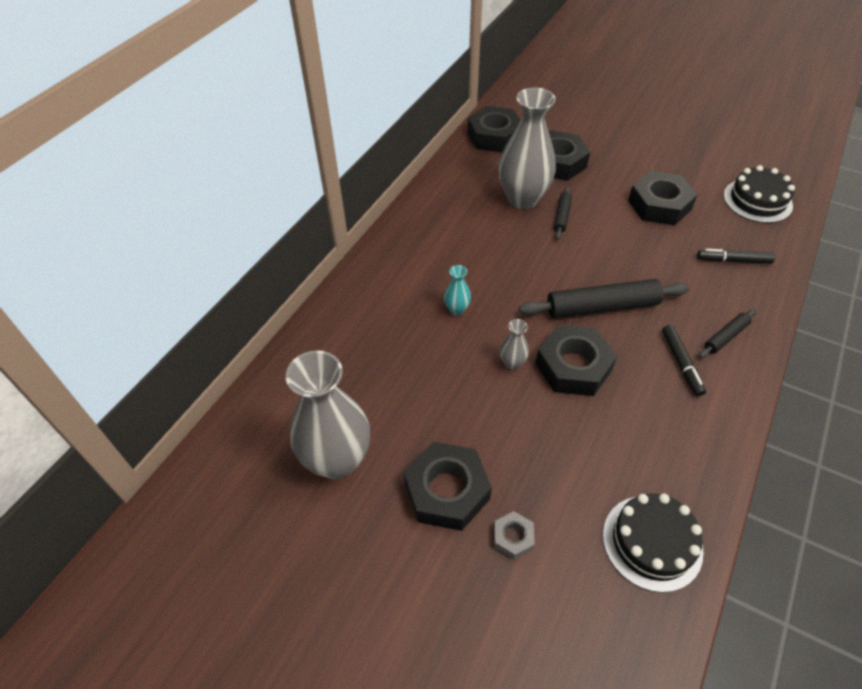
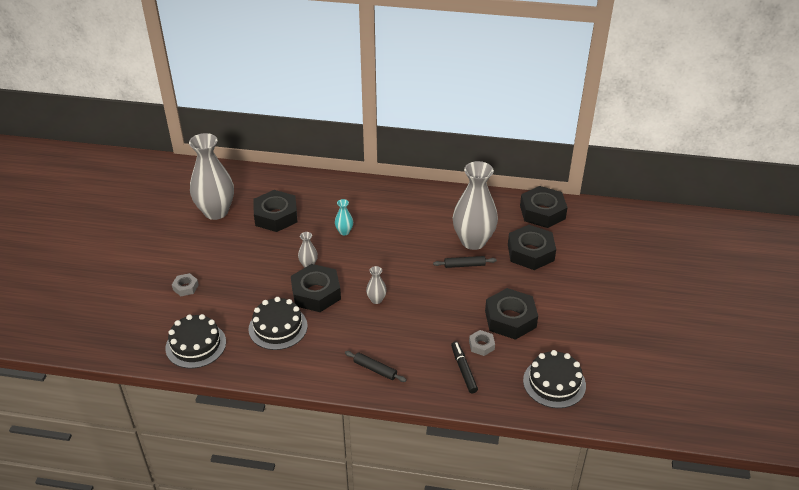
camera: 70 degrees right, 10 degrees down
(447, 491) = (208, 256): black nut -> black nut (276, 216)
(602, 307) = (376, 300): black rolling pin -> grey vase
(632, 424) = (278, 327): none -> black cake
(681, 363) = (339, 346): black marker -> none
(697, 237) = (481, 345): none -> grey nut

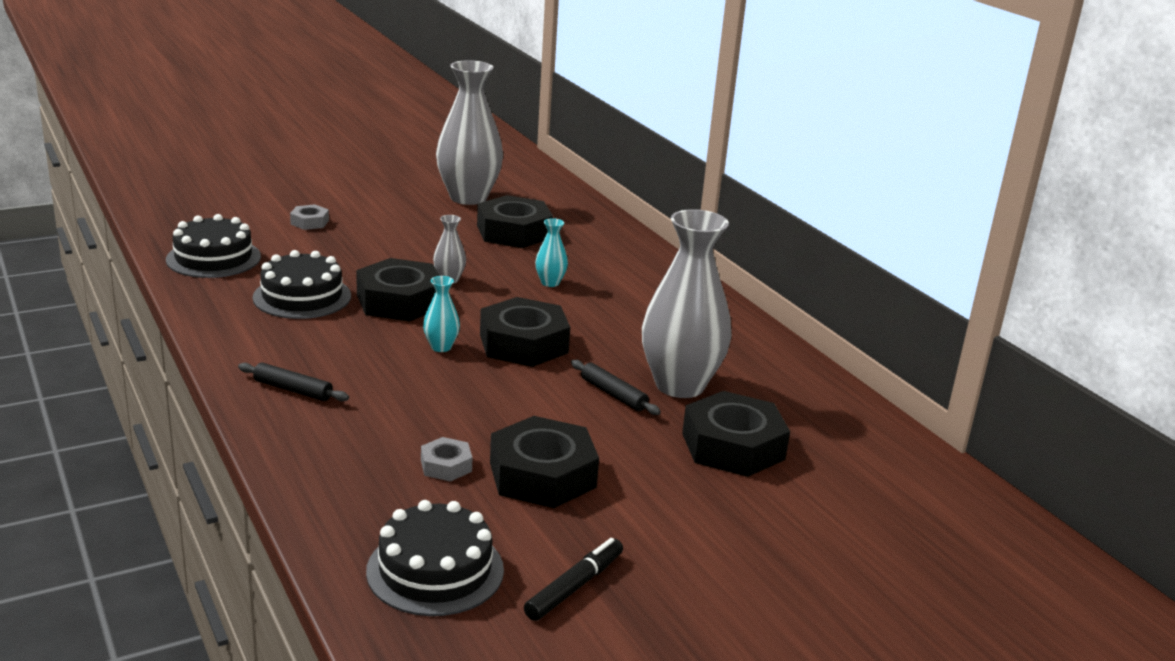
camera: 50 degrees right, 15 degrees down
(375, 369) = (293, 390): black rolling pin -> black rolling pin turned 60 degrees counterclockwise
(376, 300) = (441, 347): grey vase -> turquoise vase
(463, 370) = (370, 466): black marker -> black marker (574, 587)
(542, 212) = (852, 427): black nut -> black nut (523, 343)

